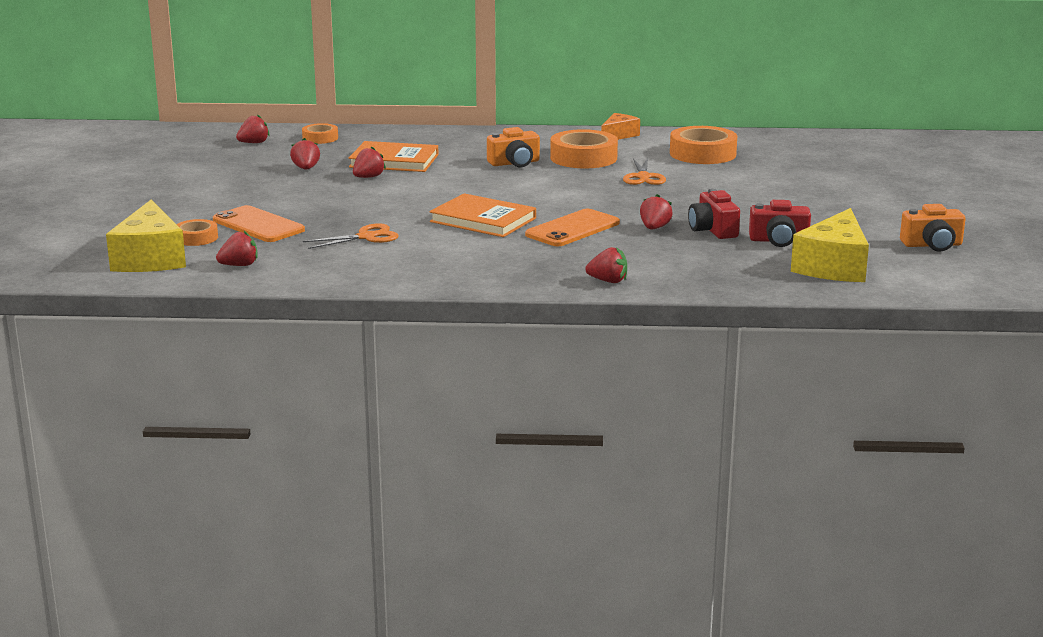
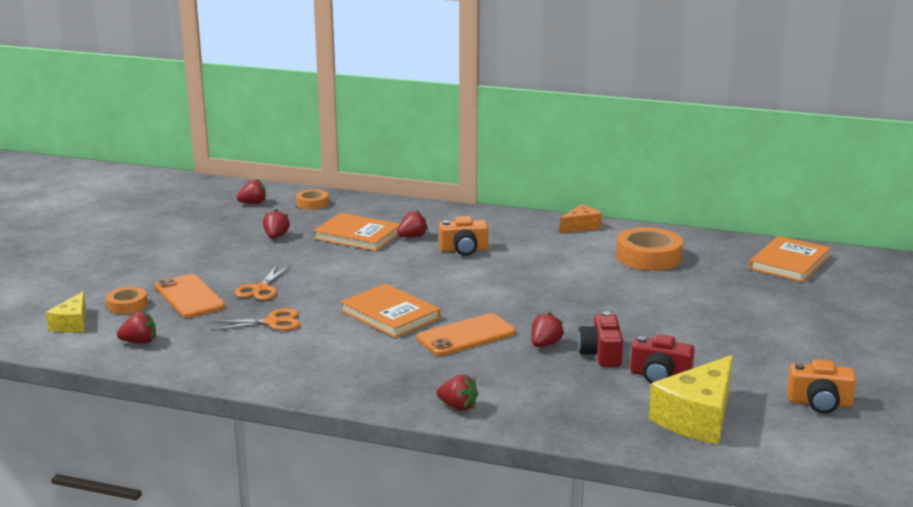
camera: 15 degrees right, 0 degrees up
(150, 258) = (72, 324): yellow cheese -> yellow cheese, size x0.56
(368, 177) = (322, 252): red strawberry -> red strawberry (412, 237)
(583, 158) = (531, 250): orange tape -> none
(643, 177) = (573, 279): orange scissors -> orange scissors (261, 289)
(839, 147) = (789, 263): none -> orange book

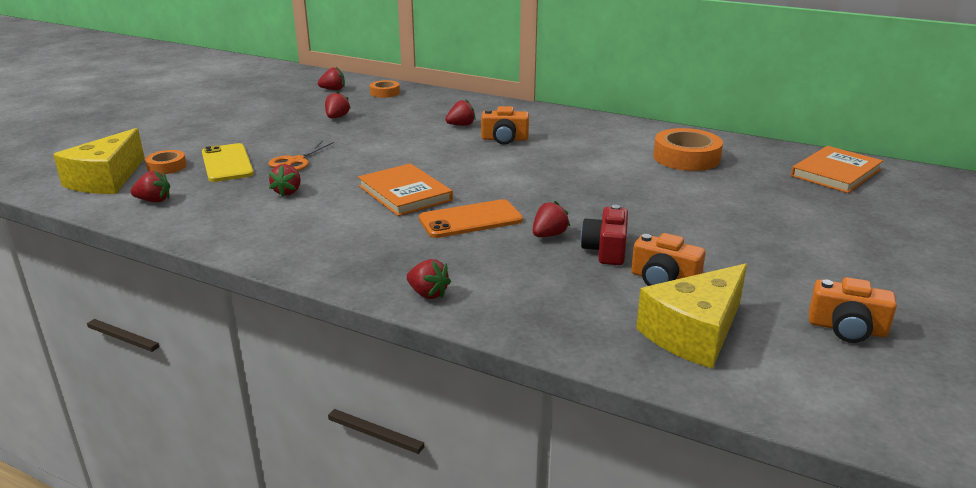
camera: 10 degrees right, 5 degrees up
(72, 324) = (106, 179): yellow cheese -> yellow cheese, size x1.78
(189, 297) = (227, 163): orange phone -> yellow phone
(272, 322) = (288, 192): orange scissors -> red strawberry
(358, 236) = (411, 121): orange book -> none
(581, 227) = (626, 126): orange cheese -> none
(660, 376) = (663, 280): red camera -> orange camera

